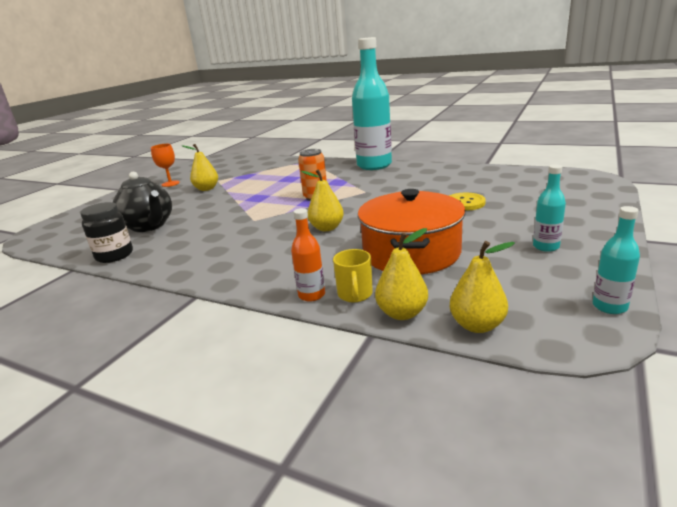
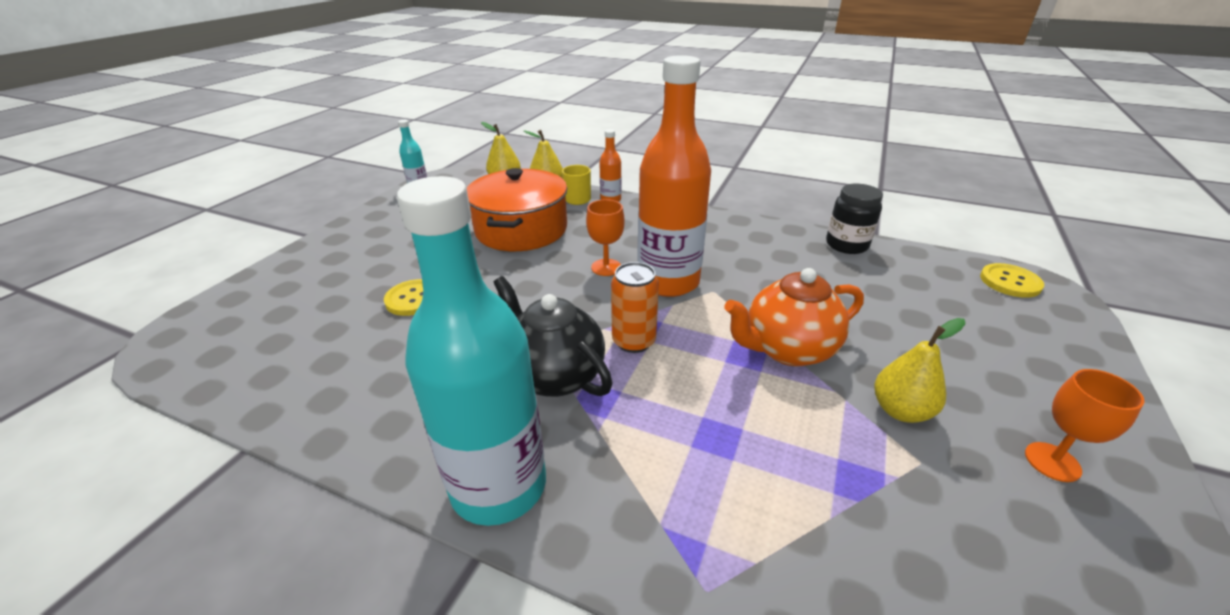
camera: 175 degrees right, 10 degrees up
(48, 237) = (1010, 282): none -> yellow button
(149, 226) = (872, 292): black teapot -> black teapot (554, 375)
(234, 200) = (787, 349): none -> orange teapot
(282, 223) = (668, 282): none -> orange bottle
(327, 228) = (606, 267): yellow pear -> orange goblet
(546, 246) = (400, 229): turquoise bottle -> none

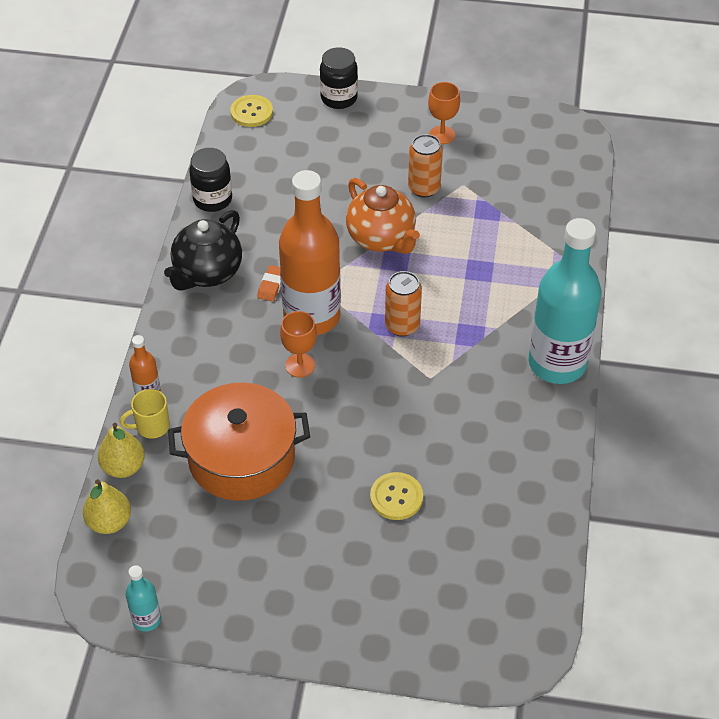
camera: 105 degrees left, 15 degrees up
(554, 375) = (456, 364): black teapot -> black teapot (207, 273)
(718, 264) = (271, 285): none -> orange eraser
(900, 410) = (424, 188): yellow pear -> orange can
(1086, 356) = (339, 98): none -> black jar

